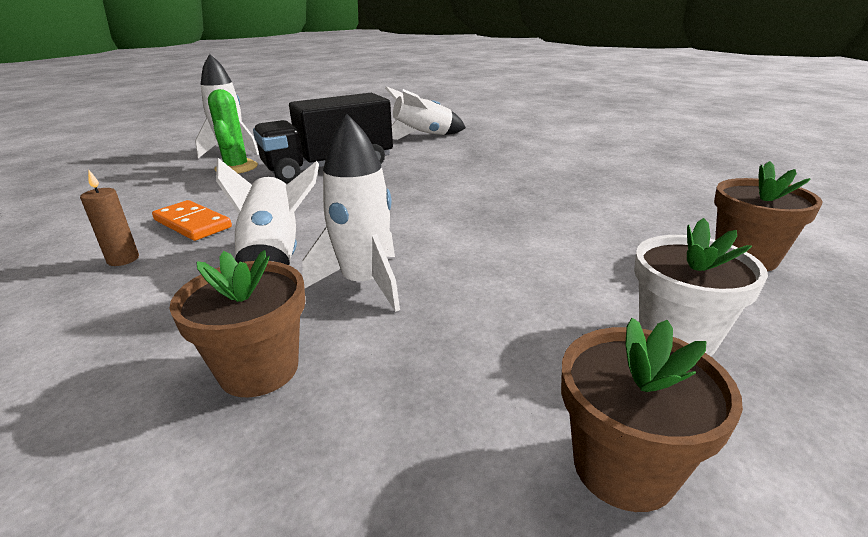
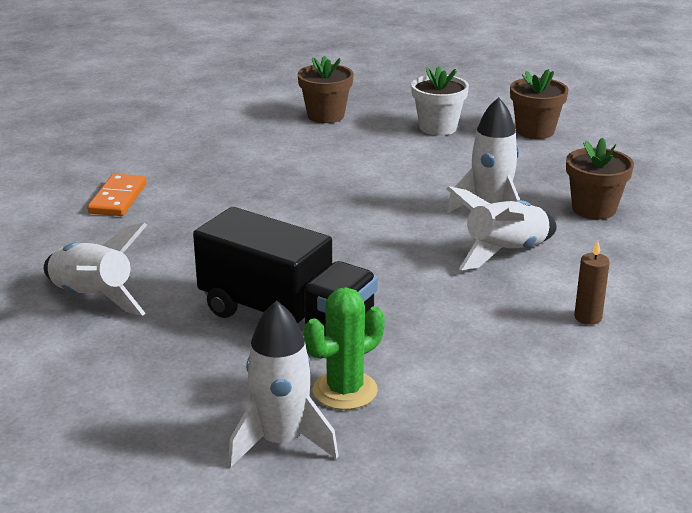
camera: 120 degrees left, 0 degrees up
(192, 224) = (504, 323): orange domino -> orange domino (118, 198)

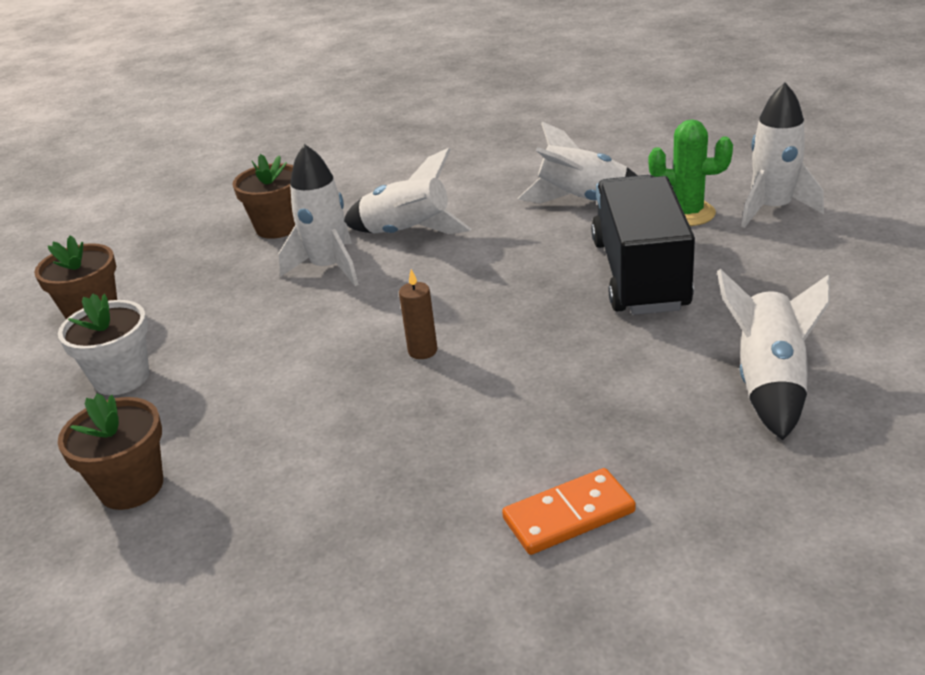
camera: 120 degrees left, 5 degrees up
(449, 350) = (583, 201): none -> white rocket
(588, 317) = (470, 177): brown candle -> brown candle (422, 351)

